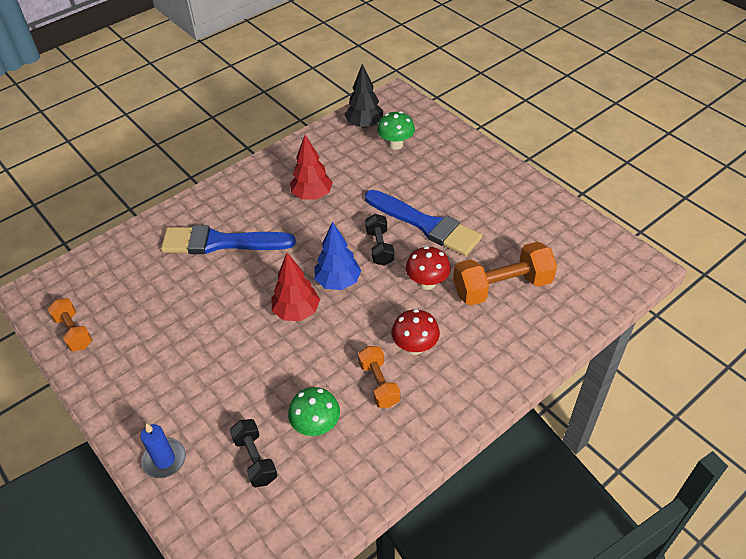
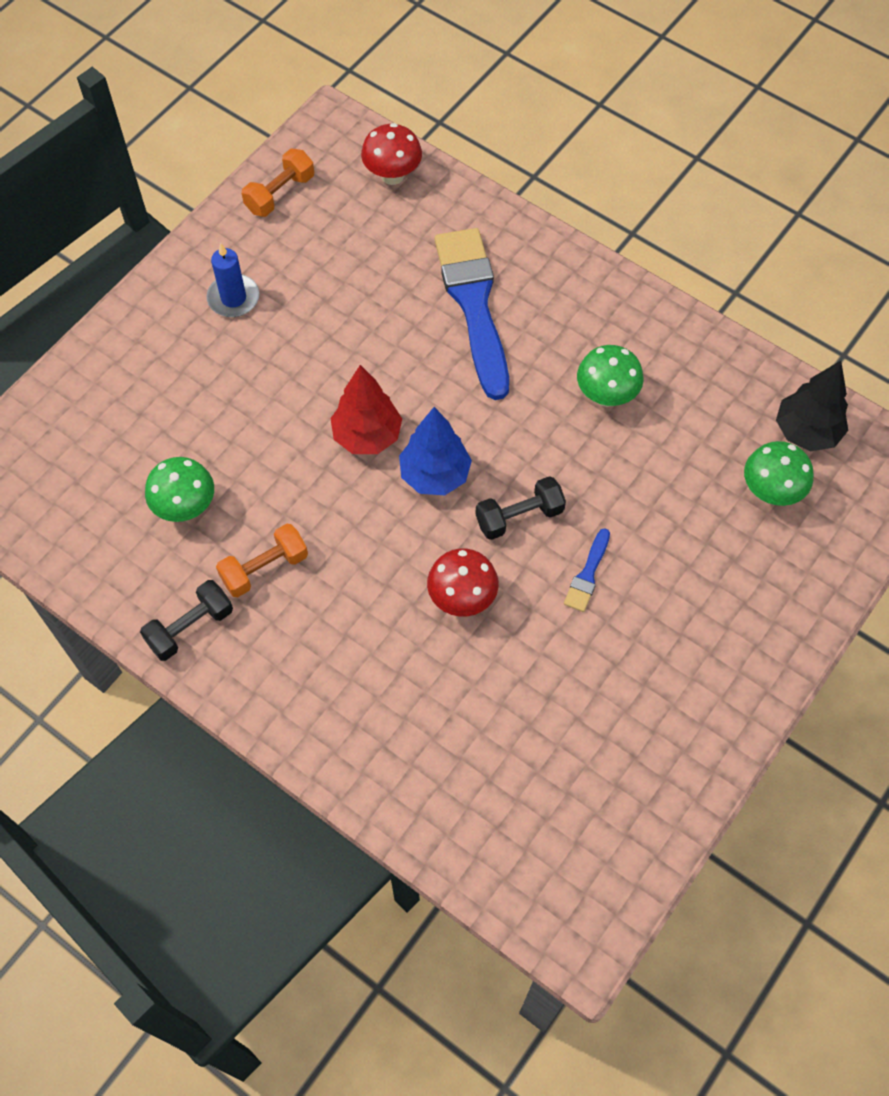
camera: 75 degrees right, 15 degrees up
(164, 460) = (114, 355): blue candle -> blue candle (233, 298)
(255, 459) = (128, 451): black dumbbell -> black dumbbell (190, 627)
(312, 195) = (606, 395): red tree -> green mushroom
(415, 347) = (336, 603): red mushroom -> red mushroom (392, 175)
(426, 224) = (587, 574): blue brush -> blue brush, size x0.43
(502, 287) = (480, 710): orange dumbbell -> none

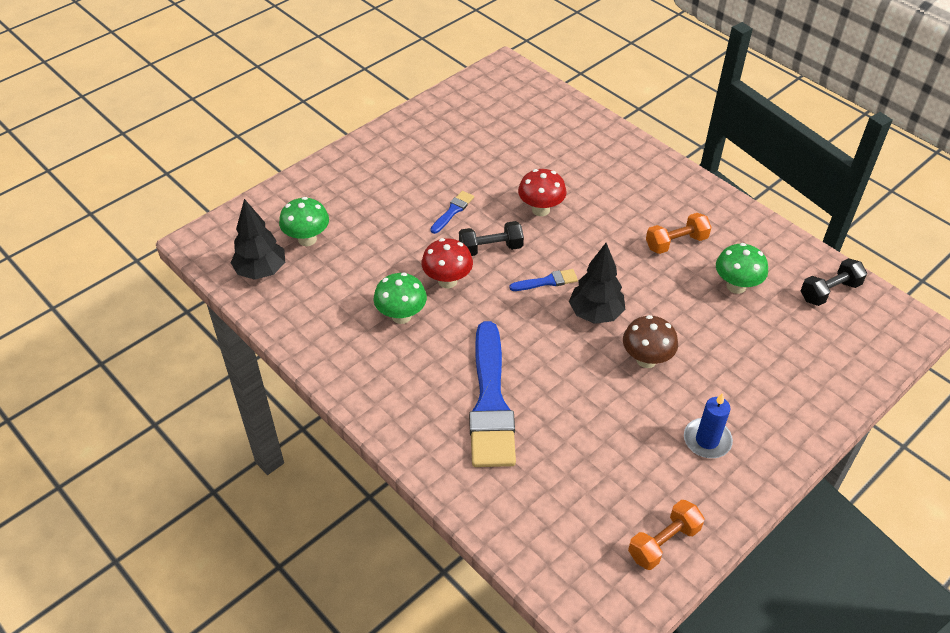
camera: 170 degrees left, 15 degrees down
(190, 627) = (726, 218): black dumbbell -> black dumbbell (829, 291)
(301, 383) = (646, 359): none -> brown mushroom
(367, 436) = (595, 314): red tree -> black tree
(392, 175) = (545, 545): red mushroom -> red mushroom (447, 281)
(435, 475) = (547, 281): blue tree -> blue brush

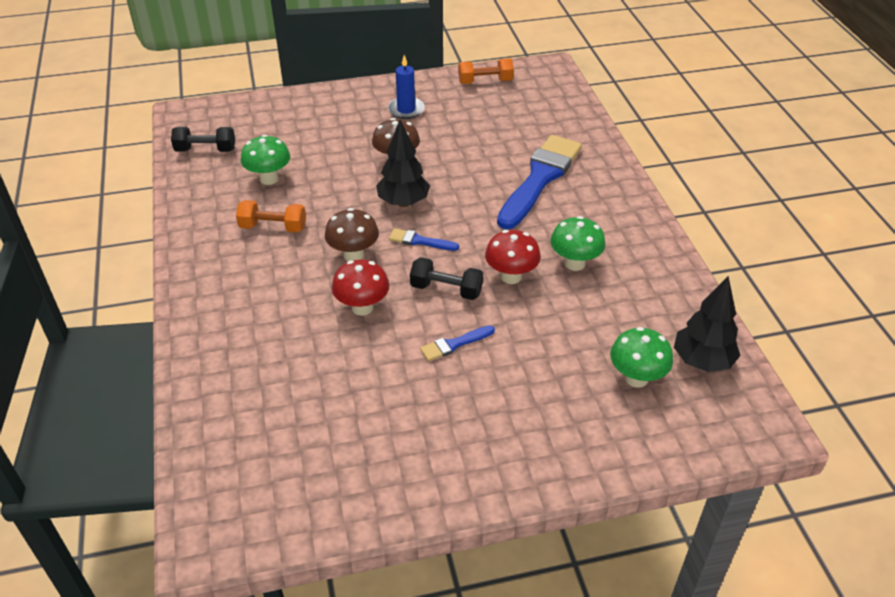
camera: 150 degrees left, 5 degrees down
(588, 246) = (353, 255): none -> brown mushroom

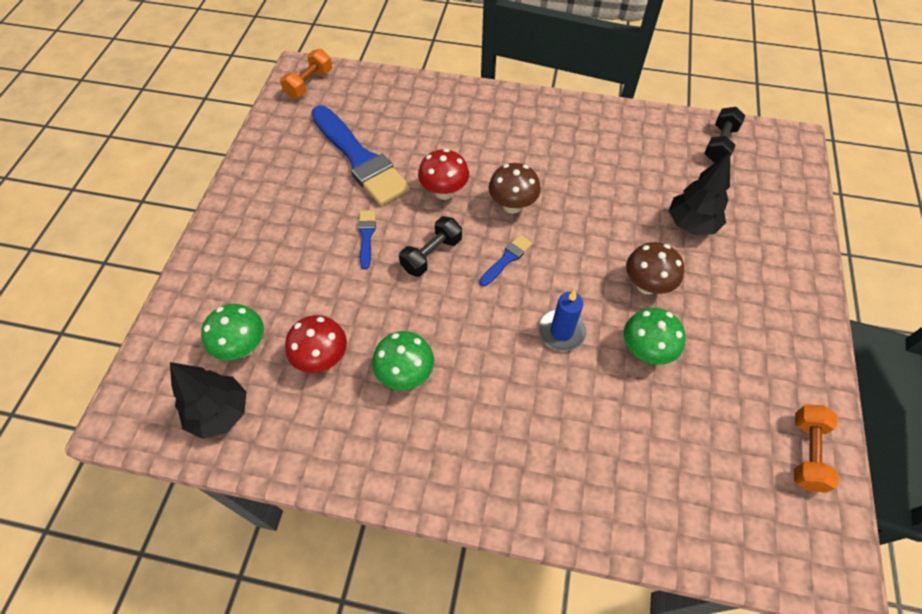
camera: 115 degrees right, 15 degrees up
(269, 179) = (653, 177): green mushroom -> green mushroom (645, 351)
(273, 227) = (578, 163): orange dumbbell -> orange dumbbell (309, 83)
(403, 202) = (572, 266): black tree -> black tree (691, 224)
(406, 110) = (753, 331): blue candle -> blue candle (561, 332)
(511, 276) = (419, 310): red mushroom -> red mushroom (322, 358)
(540, 178) = (560, 413): blue brush -> blue brush (360, 159)

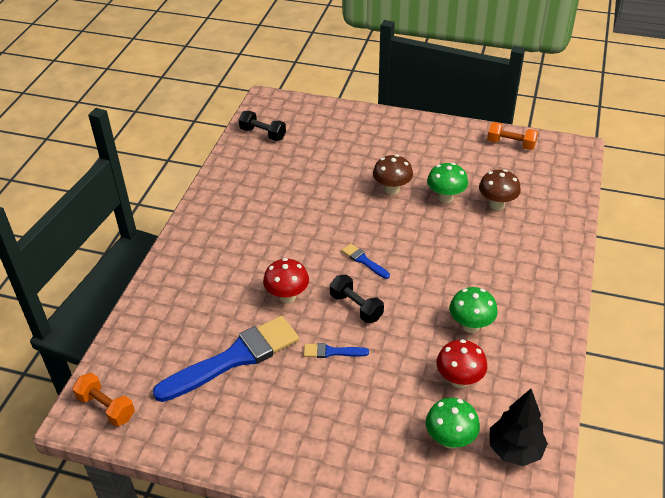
camera: 85 degrees left, 15 degrees down
(512, 205) = (309, 253): brown mushroom -> brown mushroom (496, 204)
(561, 332) = (431, 236): blue candle -> none
(691, 224) = (339, 160): black tree -> none

